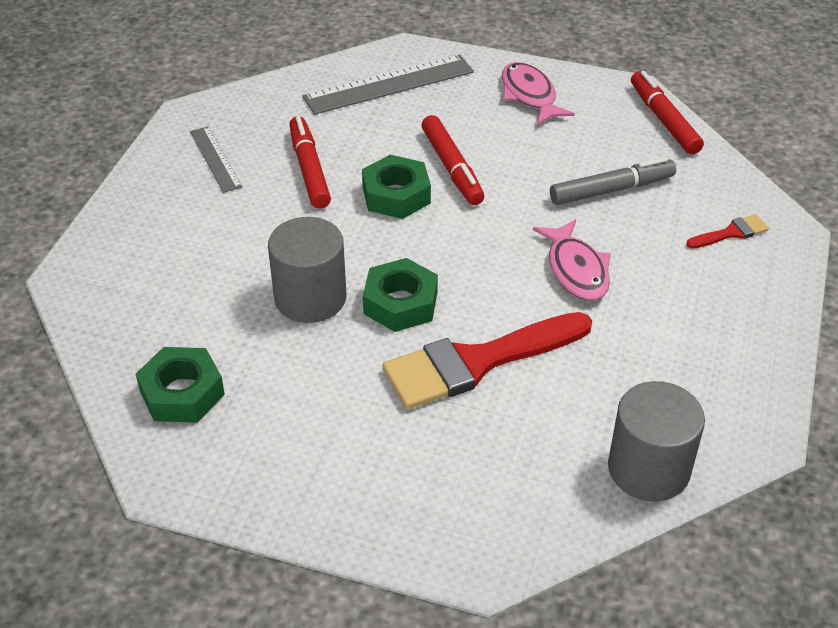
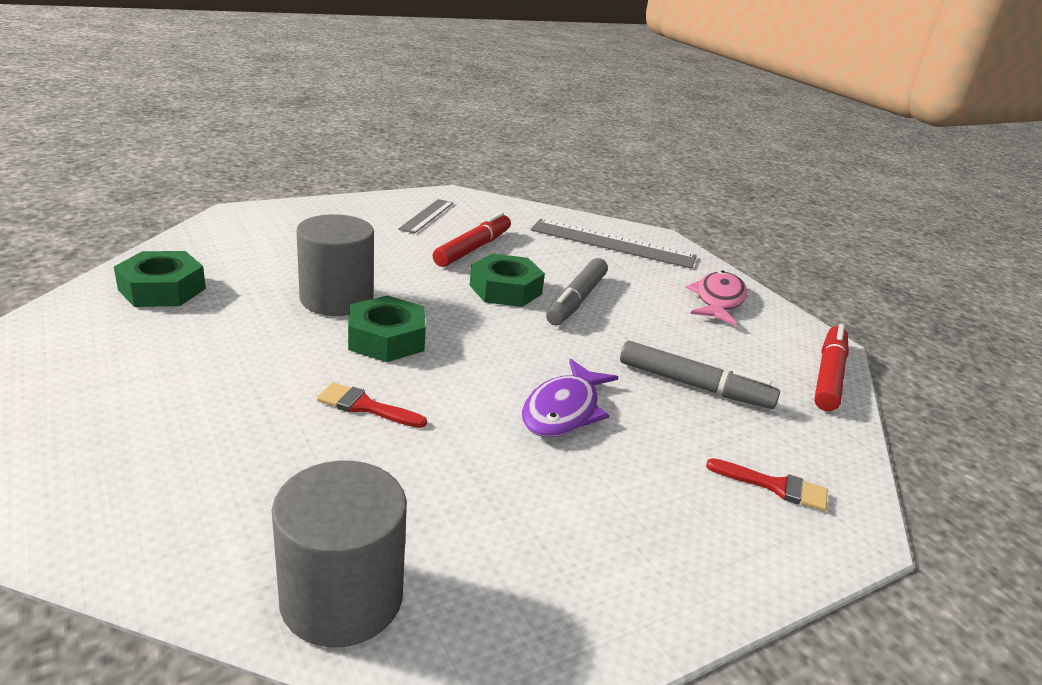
camera: 40 degrees right, 15 degrees down
(452, 168) = (576, 300): red marker -> grey marker
(477, 362) = (365, 407): red brush -> red brush, size x0.44
(576, 270) = (564, 410): pink fish -> purple fish

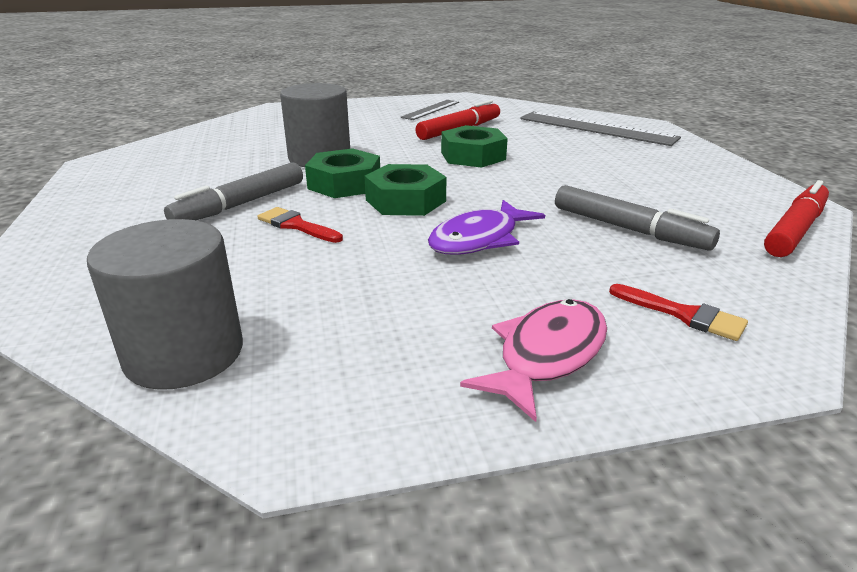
camera: 20 degrees right, 0 degrees up
(162, 289) = (189, 149): green nut -> green nut (405, 201)
(576, 300) = (538, 164): grey marker -> grey marker (241, 204)
(718, 300) = (689, 169): pink fish -> pink fish (547, 355)

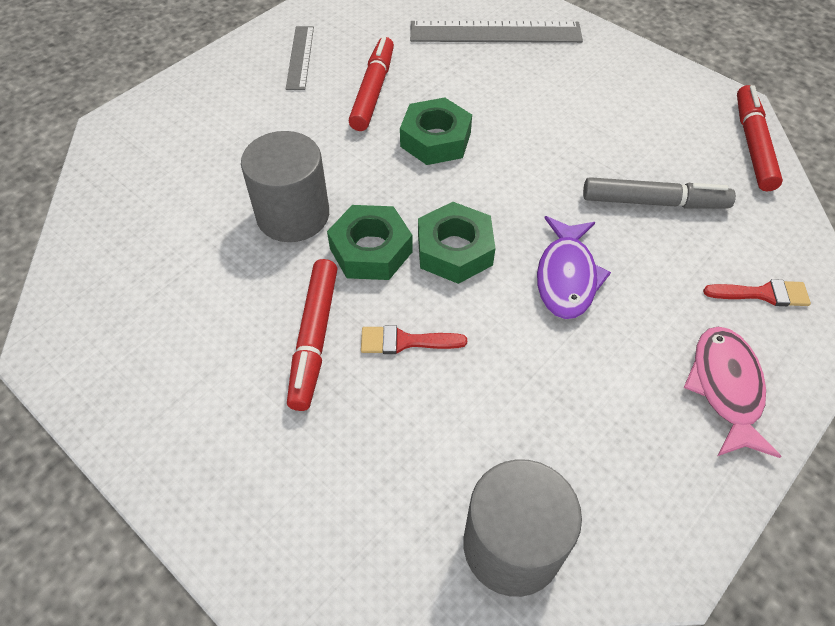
camera: 35 degrees left, 25 degrees up
(241, 204) = (314, 338): grey marker -> red marker

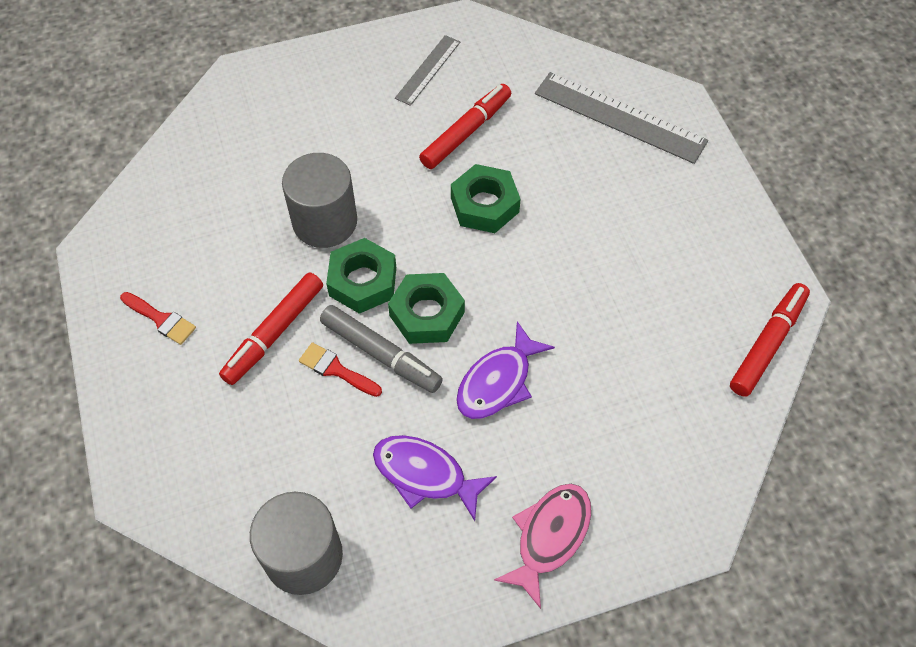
camera: 30 degrees right, 5 degrees up
(568, 394) = (425, 474): none -> purple fish
(654, 202) = (626, 353): grey marker -> grey marker (381, 354)
(763, 294) = (649, 480): red brush -> red brush (161, 319)

